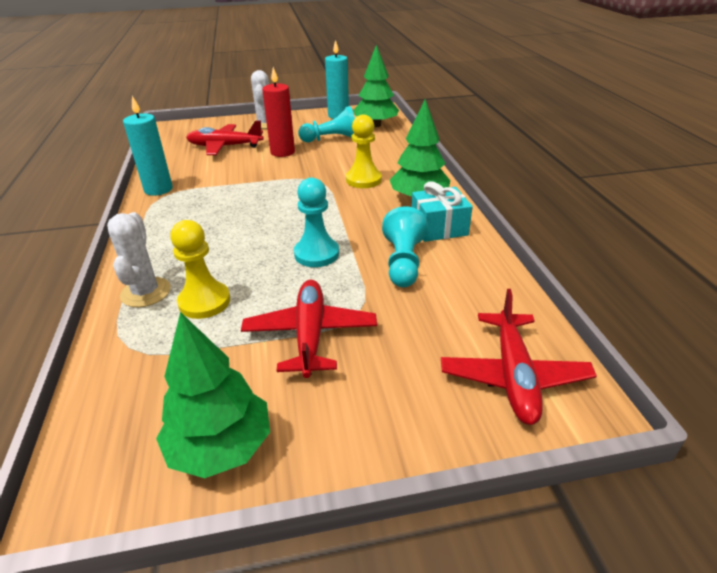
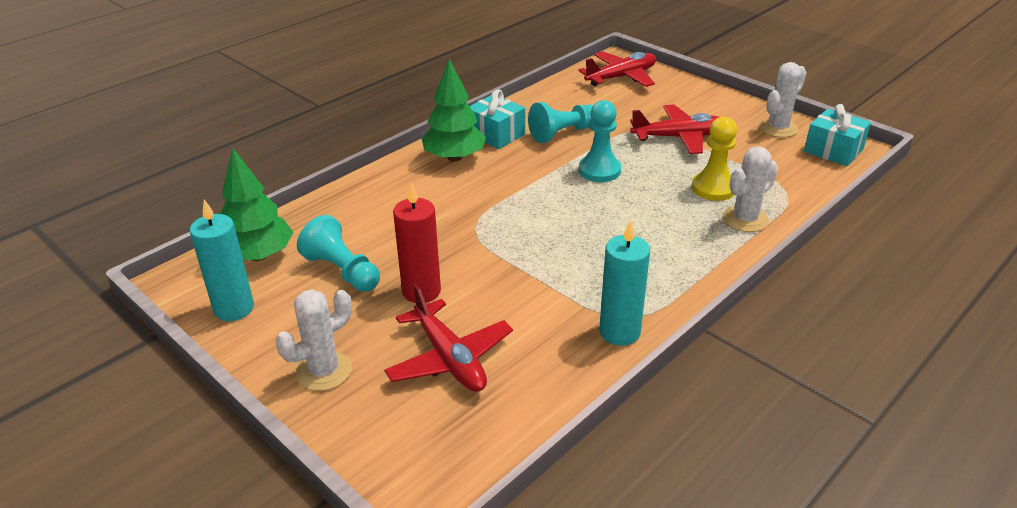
camera: 125 degrees left, 0 degrees up
(109, 462) = (833, 151): none -> turquoise gift
(221, 447) = (778, 128): green tree -> white cactus
(310, 334) = (679, 137): red plane -> red plane turned 150 degrees counterclockwise
(363, 180) = (443, 200): yellow pawn -> none

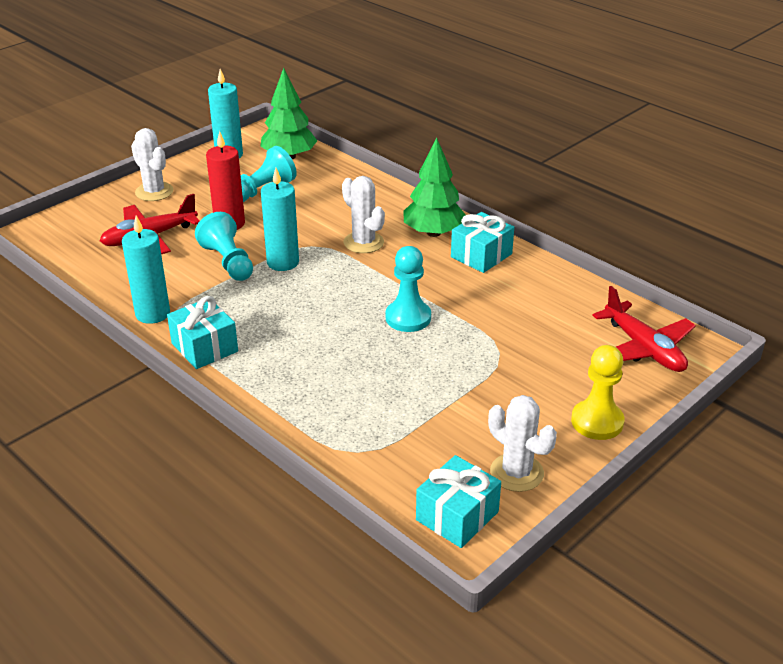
camera: 90 degrees right, 0 degrees up
(509, 245) = (283, 262): none -> turquoise candle
(563, 133) = (487, 297): turquoise pawn -> turquoise pawn (228, 262)
(672, 286) = (204, 347): none -> turquoise gift
(679, 137) = (484, 381): red plane -> none
(713, 188) = (368, 394): yellow pawn -> yellow pawn (597, 422)
(745, 219) = (305, 409): white cactus -> white cactus (363, 242)

